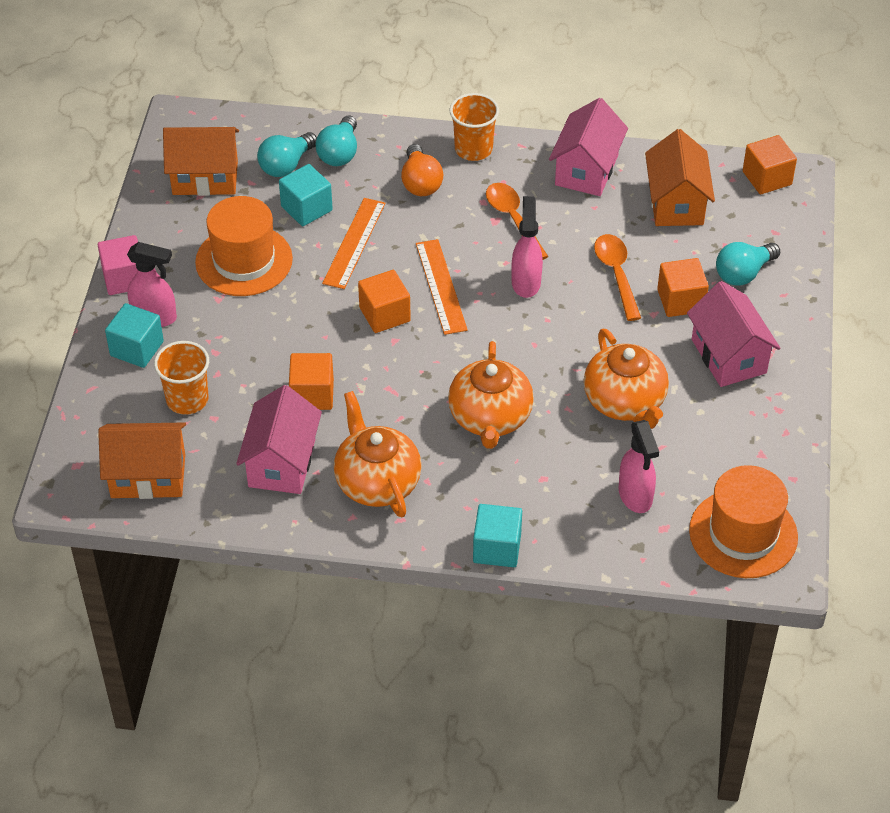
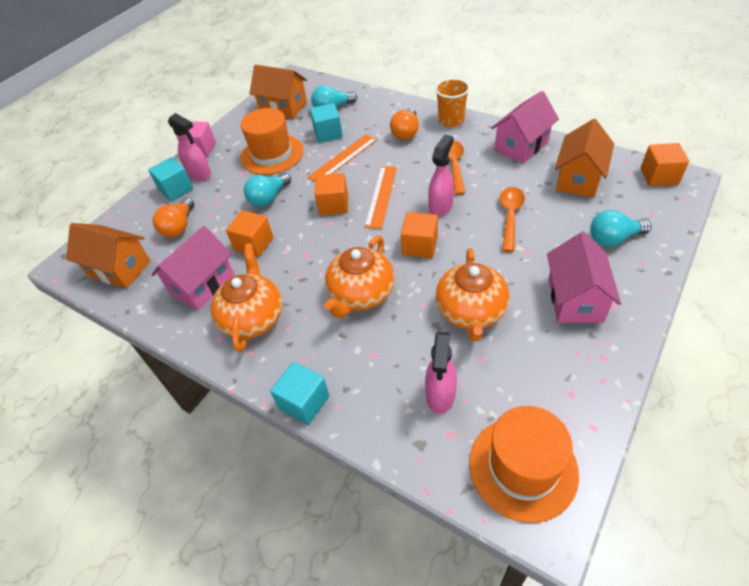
camera: 30 degrees right, 0 degrees up
(187, 399) = (179, 227): orange cup -> orange light bulb
(339, 153) = (367, 108): turquoise light bulb -> turquoise light bulb (269, 198)
(680, 301) = (552, 246): orange cube -> orange cube (420, 246)

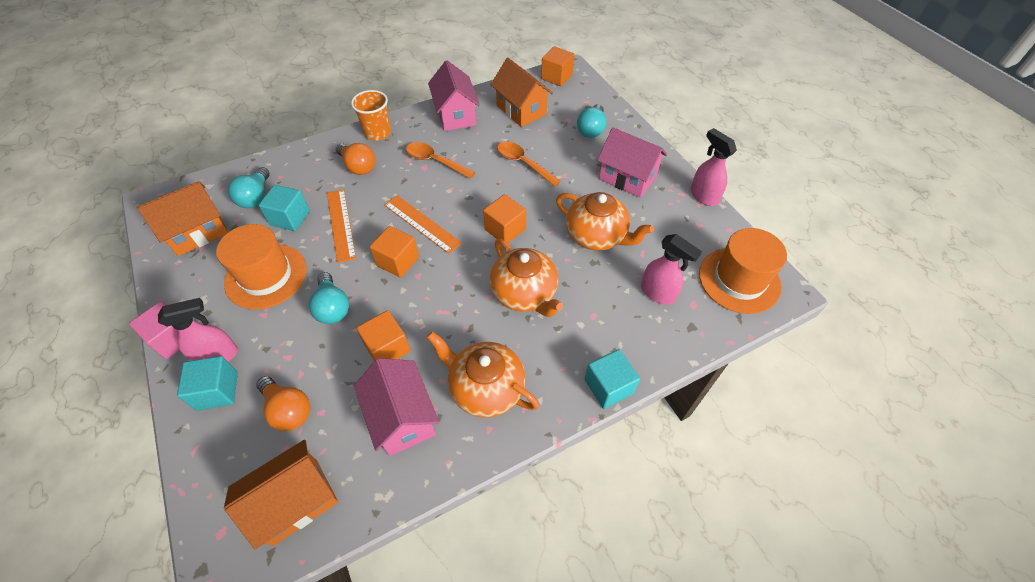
camera: 65 degrees left, 5 degrees up
(441, 206) = (474, 194): pink spray bottle -> pink spray bottle (703, 196)

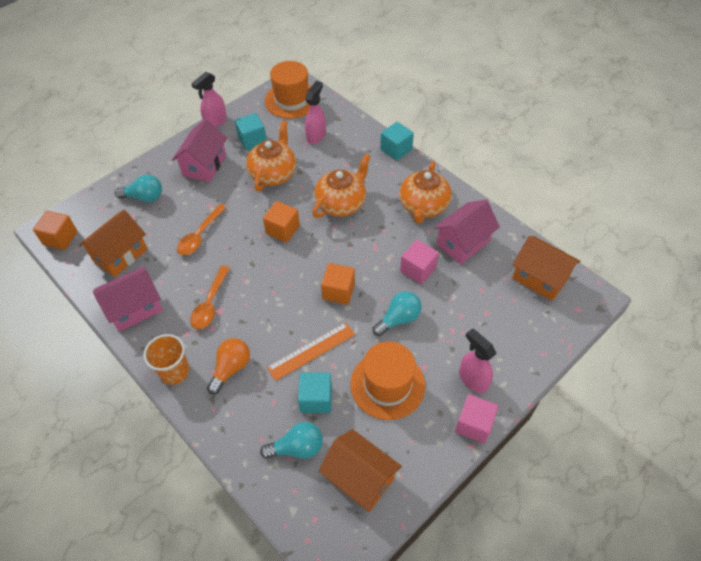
camera: 105 degrees left, 0 degrees up
(217, 391) = (498, 363): turquoise cube -> turquoise cube (252, 140)
(288, 410) = (489, 309): orange light bulb -> none
(387, 348) = (418, 269): orange cube -> pink cube
(422, 223) = (292, 288): orange ruler -> none

